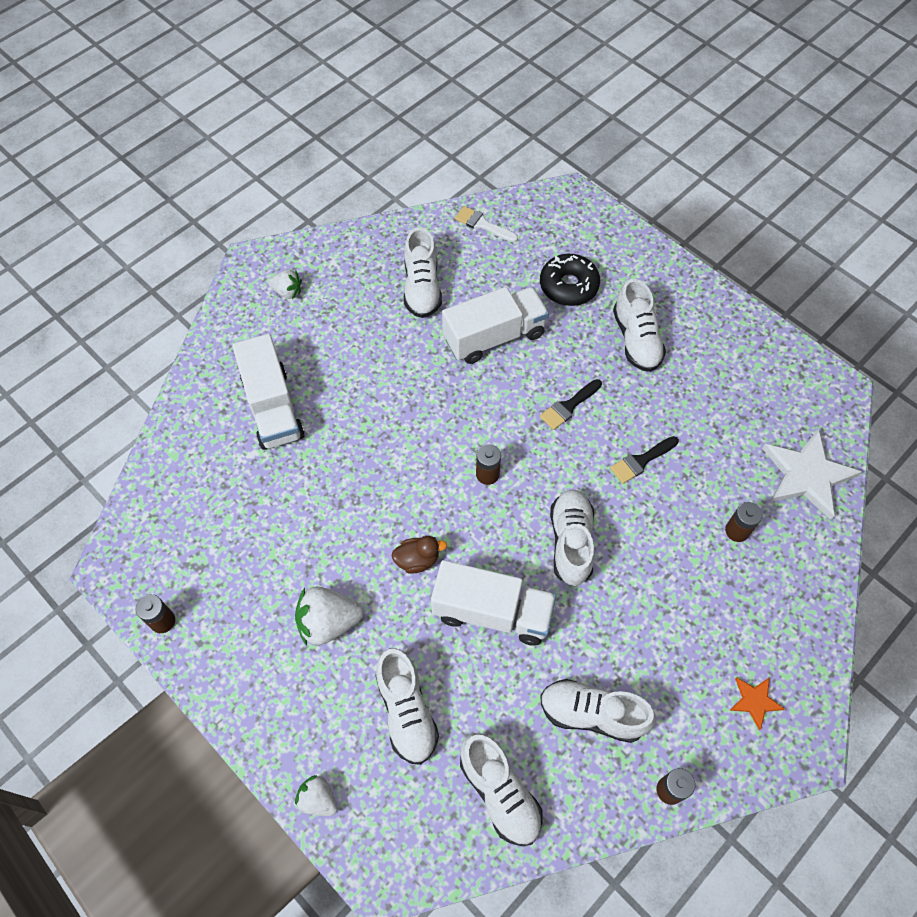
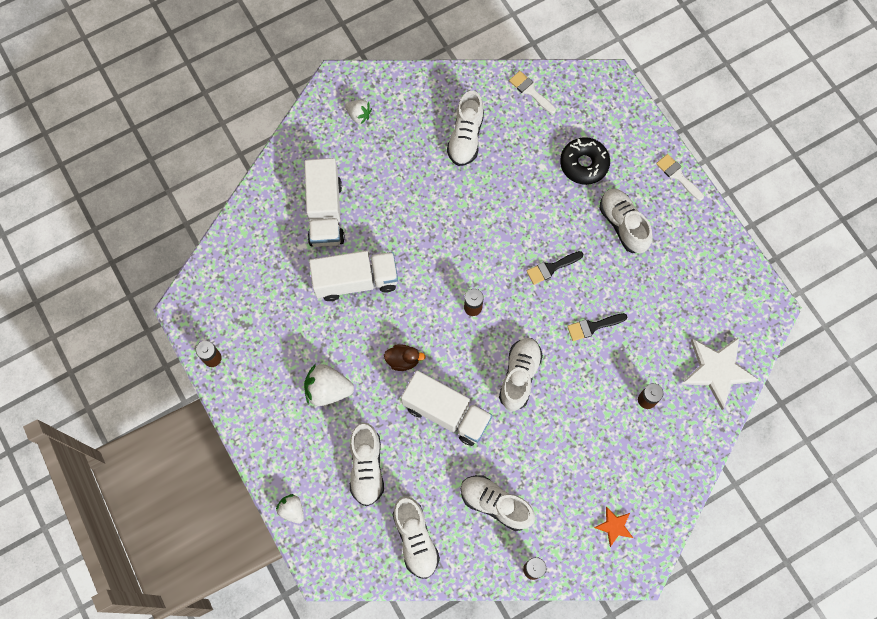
camera: 15 degrees right, 10 degrees up
(494, 336) = (511, 194): white truck -> white truck (356, 281)
(636, 339) = (623, 225): white shoe -> white shoe turned 150 degrees clockwise
(679, 274) = (678, 175): none -> white brush

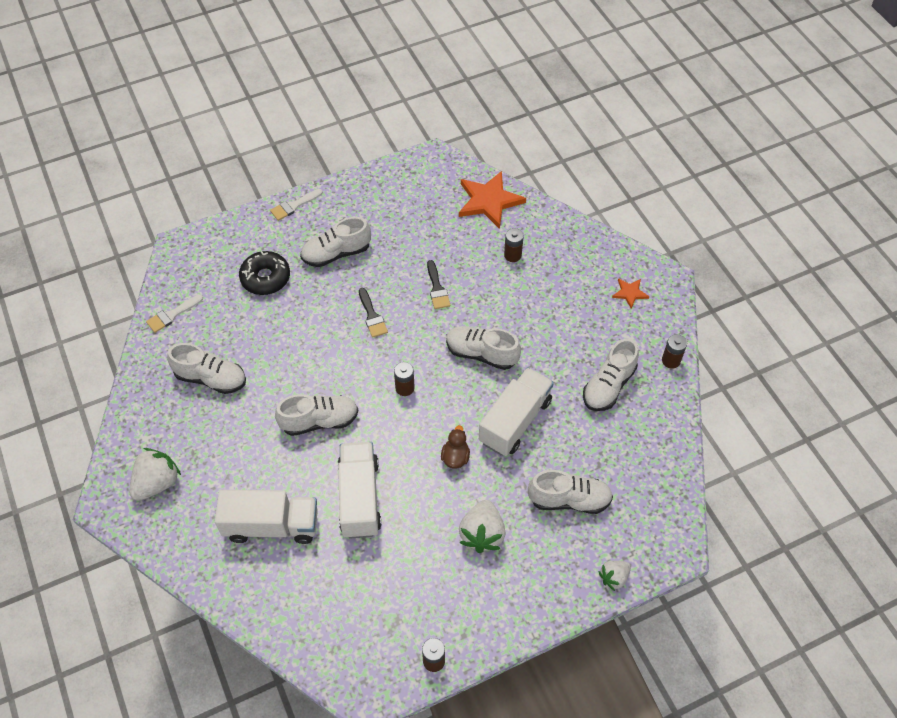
camera: 85 degrees left, 15 degrees down
(359, 115) = (157, 483): white strawberry -> white strawberry, size x1.66
(415, 539) = (644, 459): white shoe -> white shoe (319, 421)
(717, 370) = (489, 201): white star -> orange star

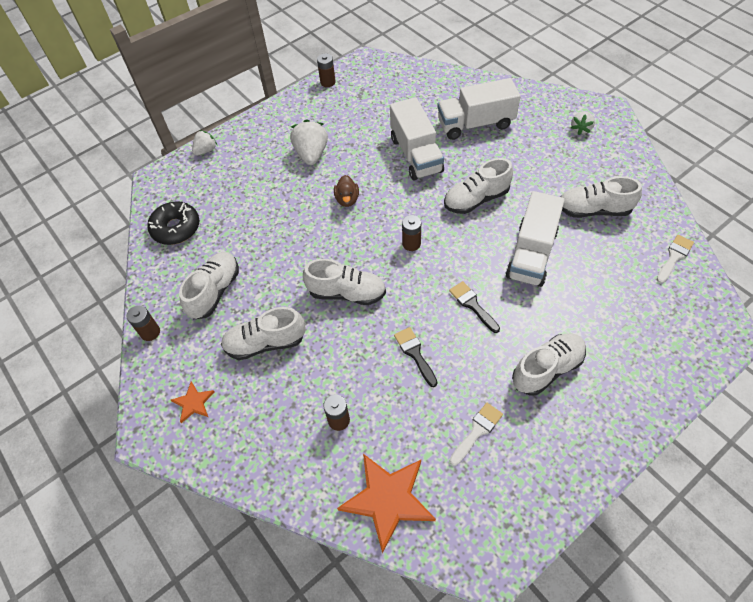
camera: 170 degrees right, 0 degrees up
(157, 483) = (581, 129): white strawberry -> white strawberry, size x0.60
(265, 278) = (607, 319): black donut -> black donut (176, 228)
(294, 206) = (635, 424): white brush -> white brush (477, 431)
(515, 421) = (301, 239): white truck -> white truck (531, 254)
(569, 500) = (244, 191): white shoe -> white shoe (265, 343)

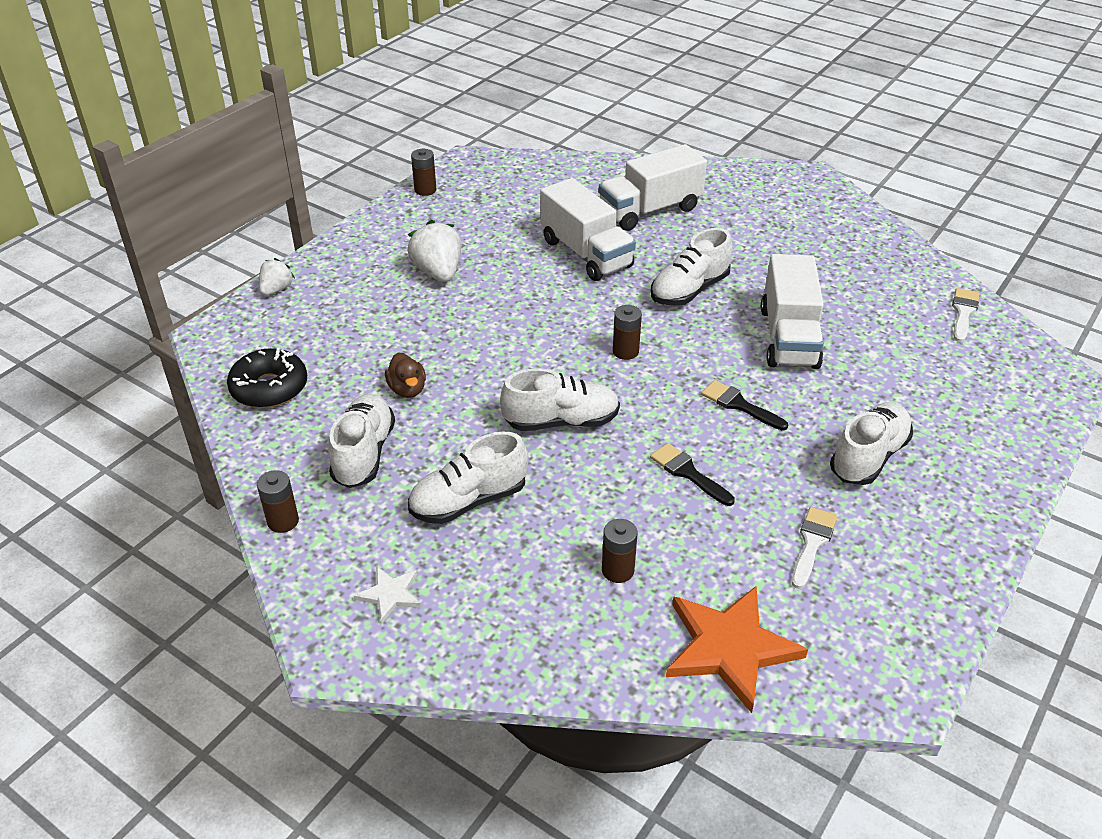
camera: 20 degrees left, 15 degrees down
(193, 403) = (390, 594): orange star -> white star
(347, 199) = (513, 316): brown duck -> brown duck (407, 389)
(581, 129) = (786, 199): white strawberry -> none
(593, 210) = (843, 280): white shoe -> none

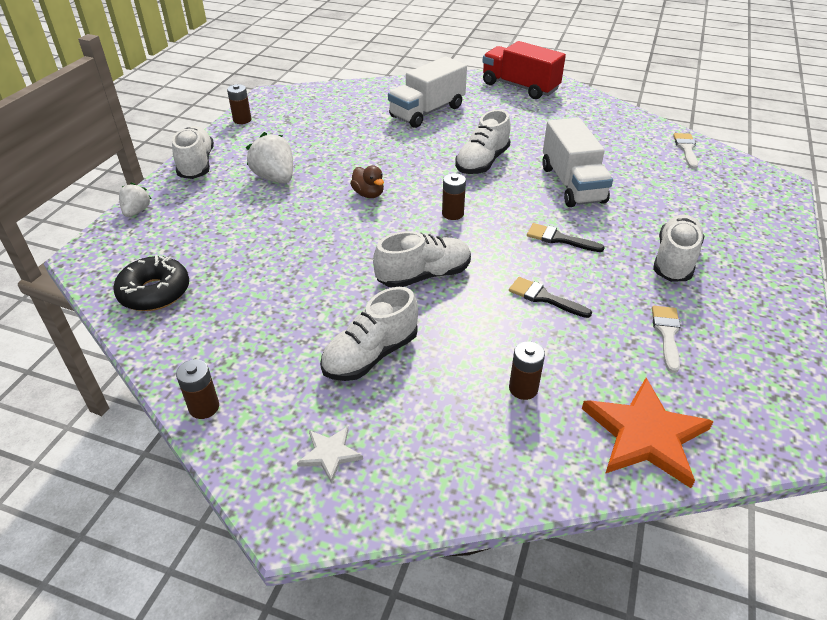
camera: 15 degrees left, 0 degrees up
(364, 453) = (261, 332): white shoe -> white shoe (196, 165)
(407, 389) = (282, 272): brown duck -> brown duck (368, 194)
(586, 253) = (390, 148): white truck -> none
(784, 191) = (520, 87): none -> red truck

